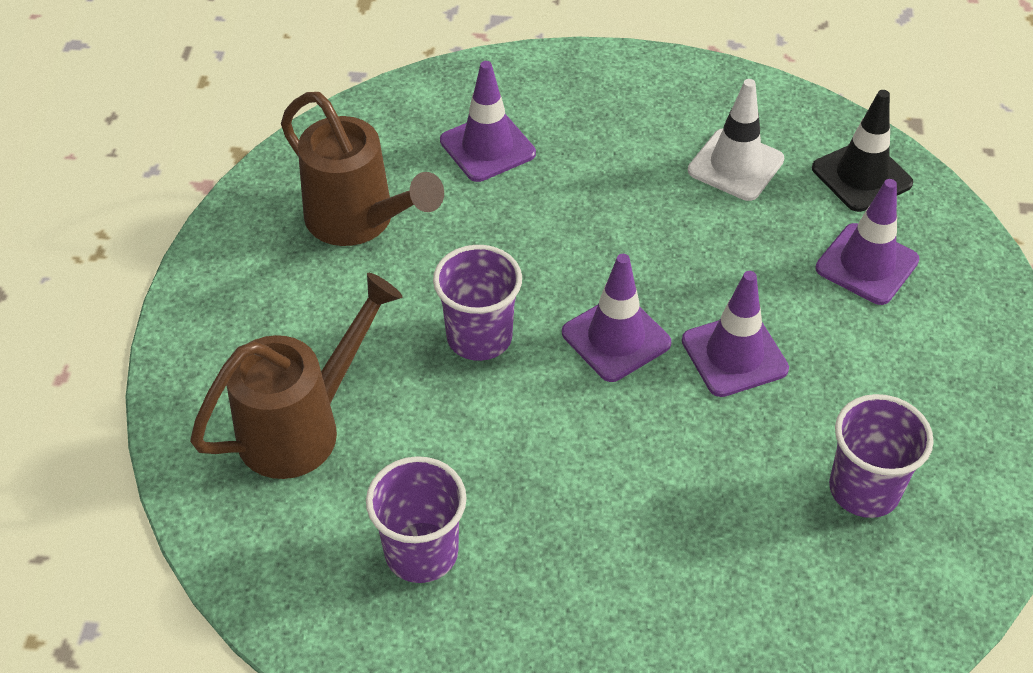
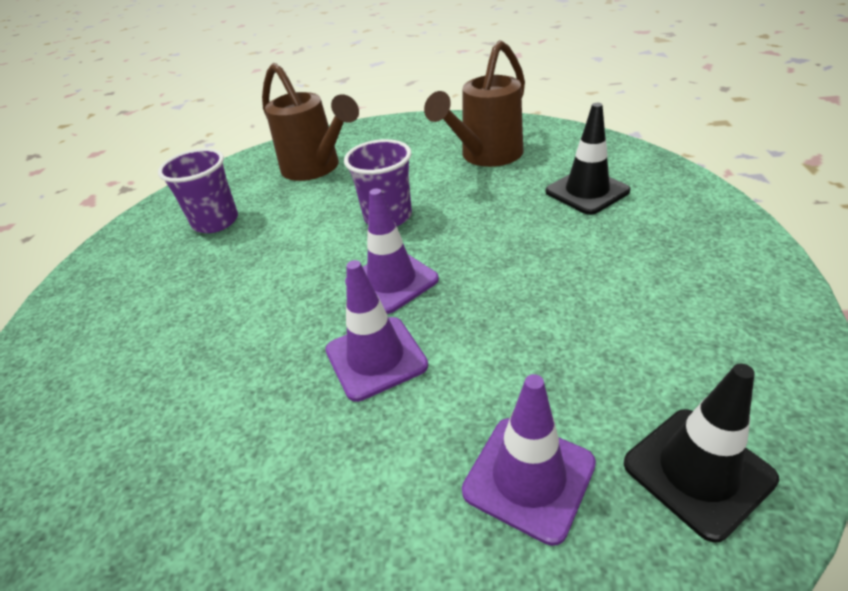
camera: 90 degrees right, 10 degrees down
(487, 147) = (587, 191): purple traffic cone -> black traffic cone
(735, 165) = (648, 341): white traffic cone -> none
(864, 489) = (197, 474): purple cup -> none

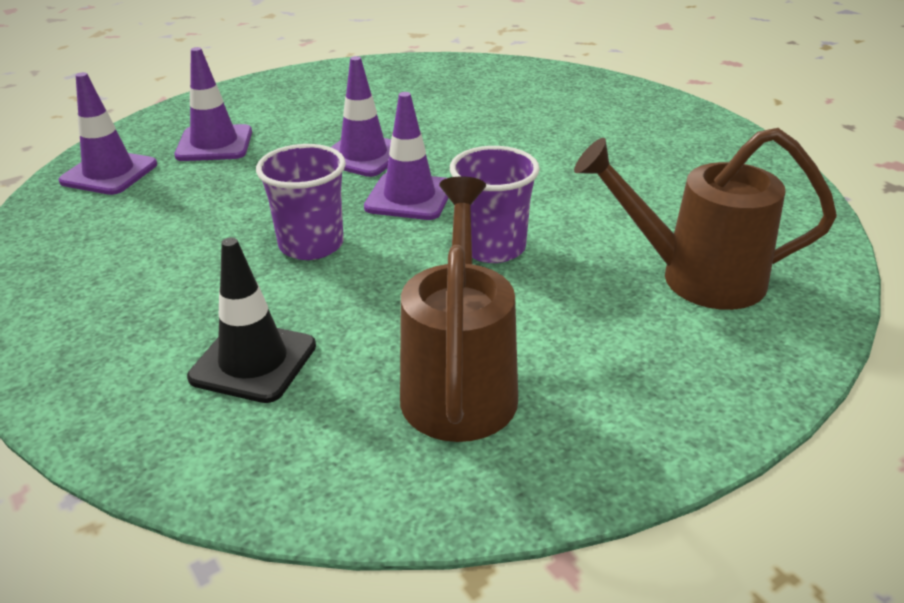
camera: 140 degrees right, 5 degrees down
(216, 222) = (682, 185): purple cup -> purple cup (311, 245)
(698, 471) = (109, 173): black traffic cone -> purple traffic cone

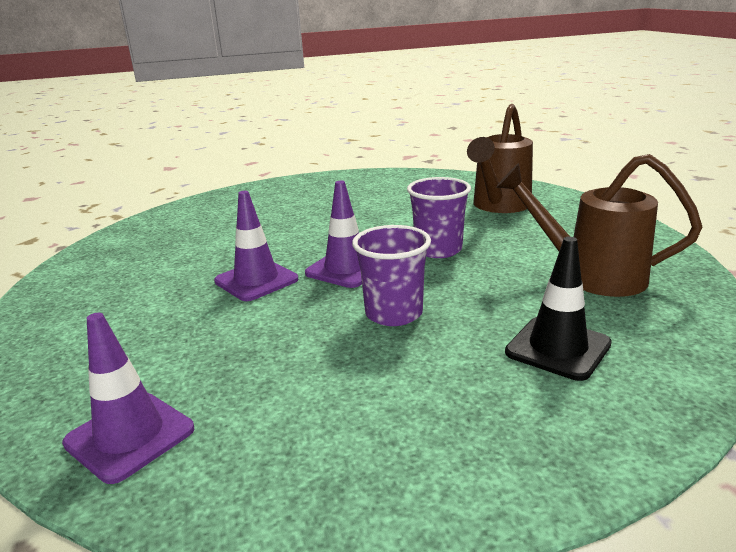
camera: 70 degrees left, 10 degrees down
(214, 144) = (140, 355): purple traffic cone -> none

